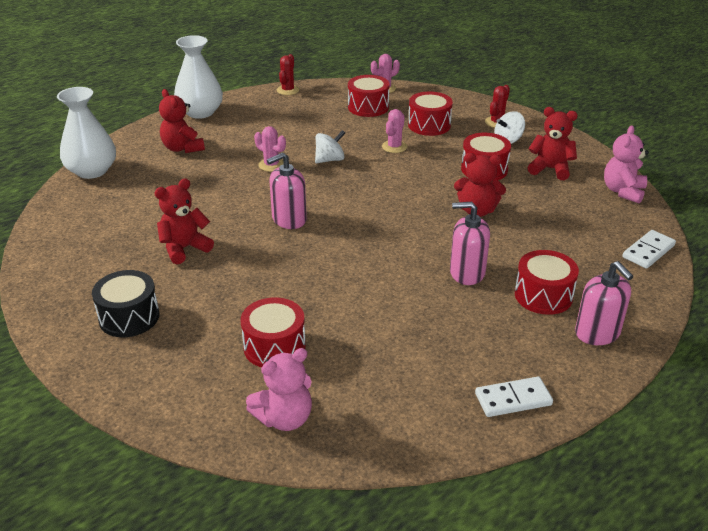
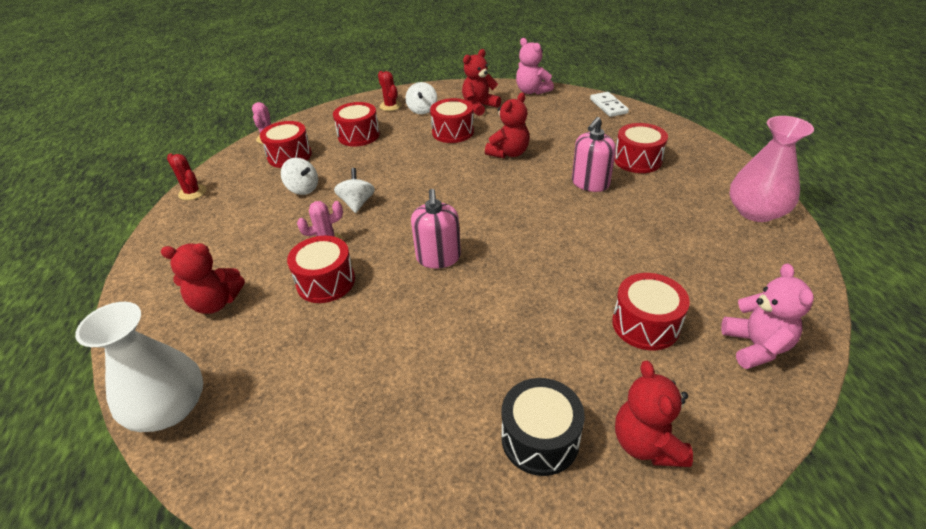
camera: 60 degrees left, 5 degrees up
(184, 248) = (432, 352): red teddy bear -> red teddy bear (646, 443)
(200, 112) = (151, 267): white vase -> none
(228, 180) = (326, 282): none -> red drum
(329, 130) = (303, 189): none -> white spinning top
(394, 147) = (374, 162): pink cactus -> none
(513, 399) = (756, 211): white domino -> pink vase
(597, 333) = (690, 153): pink soap dispenser -> none

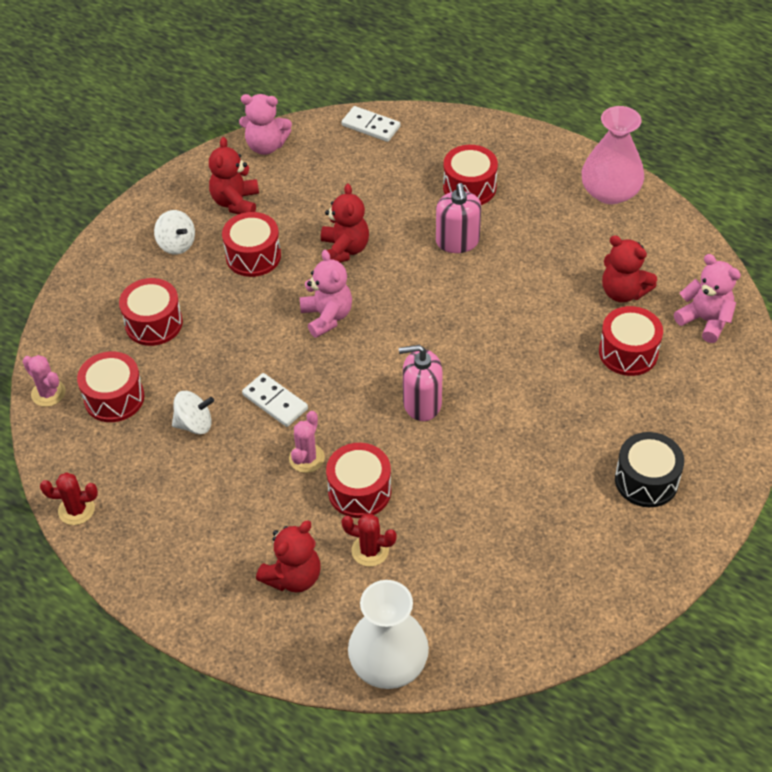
camera: 45 degrees left, 10 degrees up
(357, 203) = (275, 402): white spinning top -> white domino
(390, 106) = (130, 260): red cactus -> red cactus (370, 550)
(438, 257) = (422, 403): pink soap dispenser -> pink soap dispenser turned 135 degrees clockwise
(450, 179) = (327, 317): none -> pink teddy bear
(646, 443) = (704, 435): red teddy bear -> red teddy bear (623, 292)

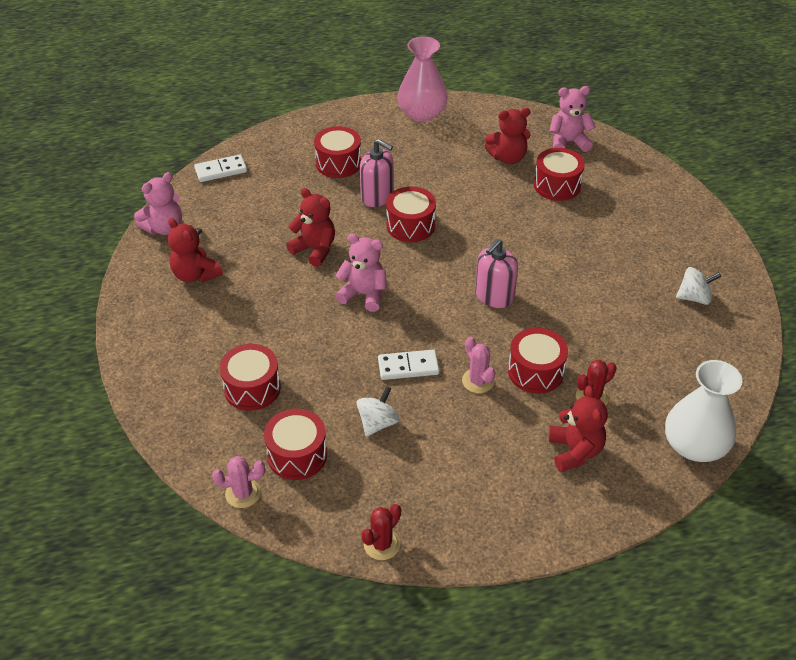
camera: 50 degrees left, 5 degrees down
(176, 244) = (191, 329): white spinning top -> white spinning top (694, 297)
(253, 256) = (259, 296): red drum -> red drum (410, 225)
(646, 480) = (663, 240): black drum -> none

